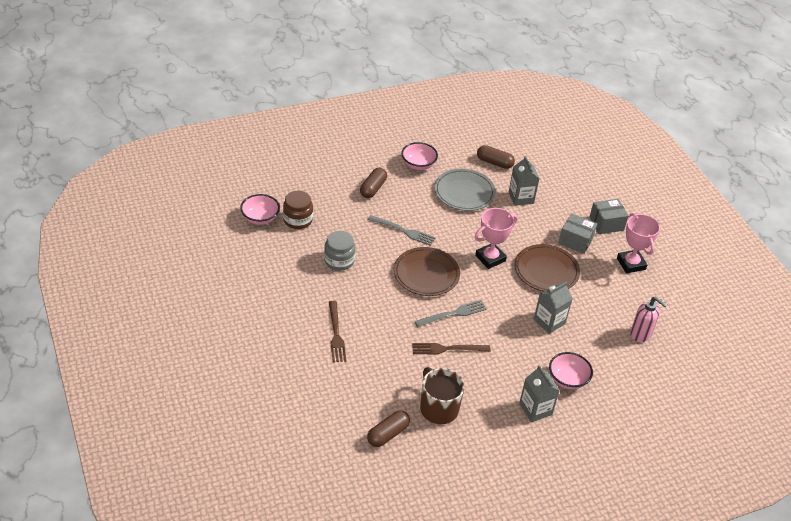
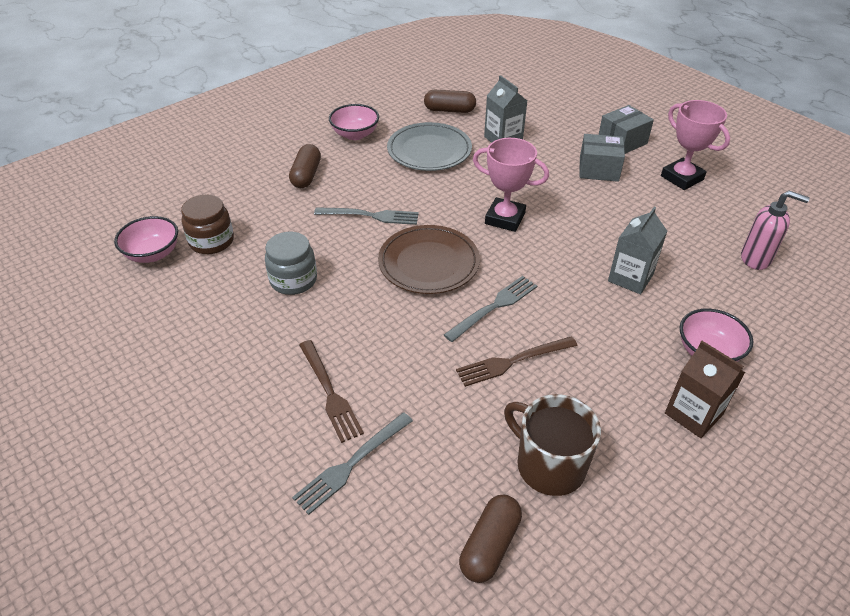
camera: 15 degrees left, 0 degrees up
(333, 374) = (350, 465): none -> grey fork
(490, 258) = (505, 218): pink trophy -> pink trophy turned 75 degrees clockwise
(535, 409) = (693, 414): grey carton -> brown carton
(546, 271) = (585, 214): brown plate -> none

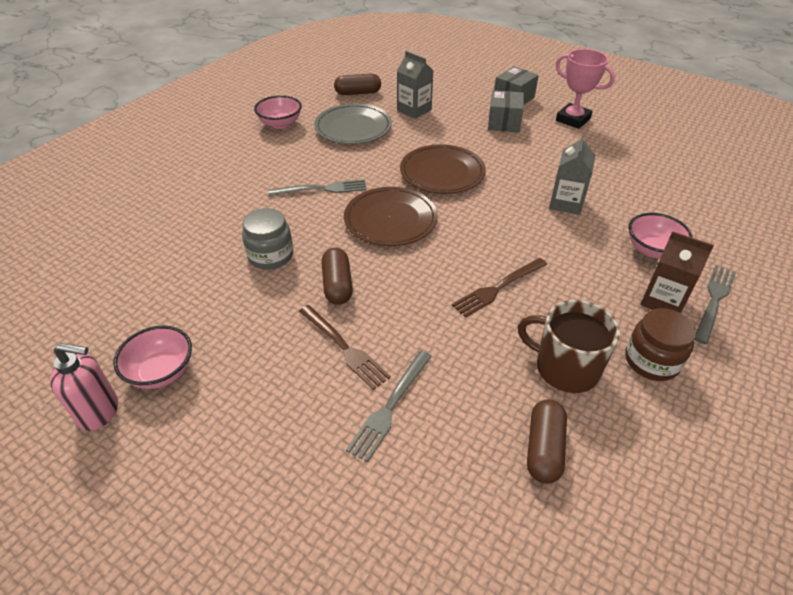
camera: 15 degrees left, 0 degrees up
(153, 254) = (120, 256): pink bowl -> pink bowl (161, 372)
(212, 241) = (176, 235): brown jar -> brown jar (651, 361)
(306, 175) = (248, 164): brown capsule -> brown capsule (337, 285)
(494, 306) = (463, 245): grey fork -> grey fork (714, 299)
(505, 218) = (442, 173): pink trophy -> brown plate
(598, 169) = (504, 123): grey box -> grey box turned 75 degrees counterclockwise
(756, 259) = (657, 172): pink soap dispenser -> pink soap dispenser (99, 412)

